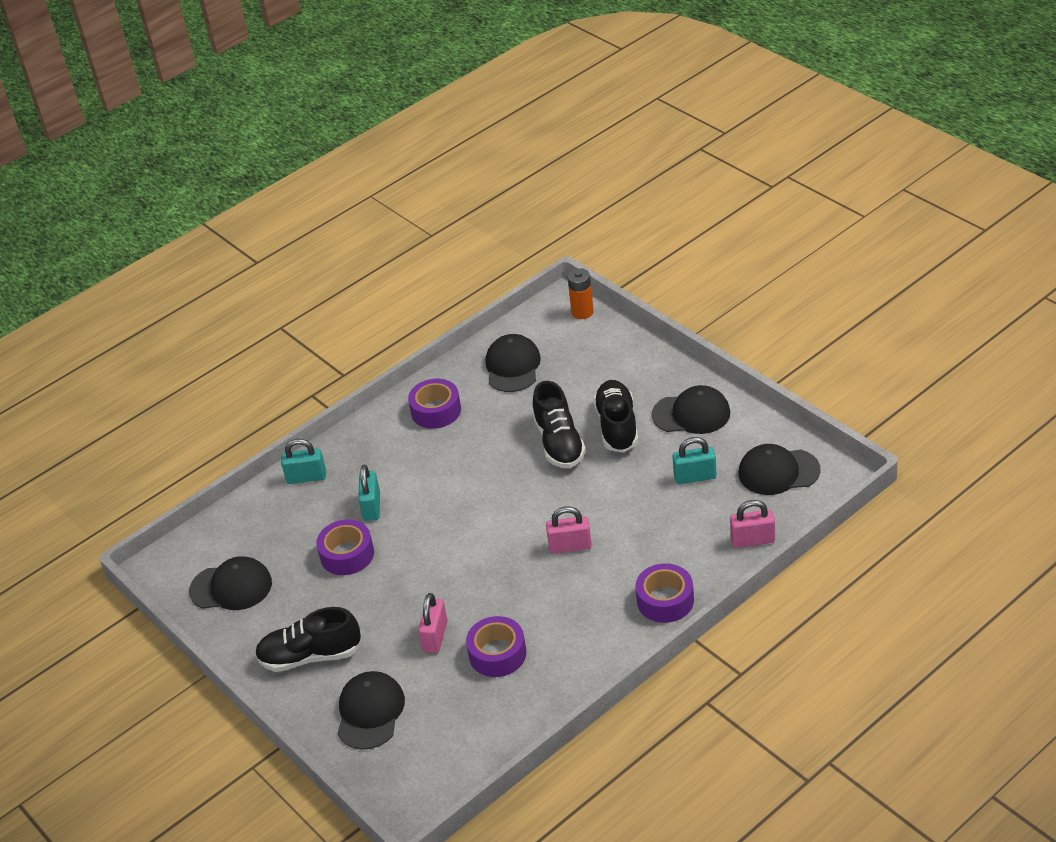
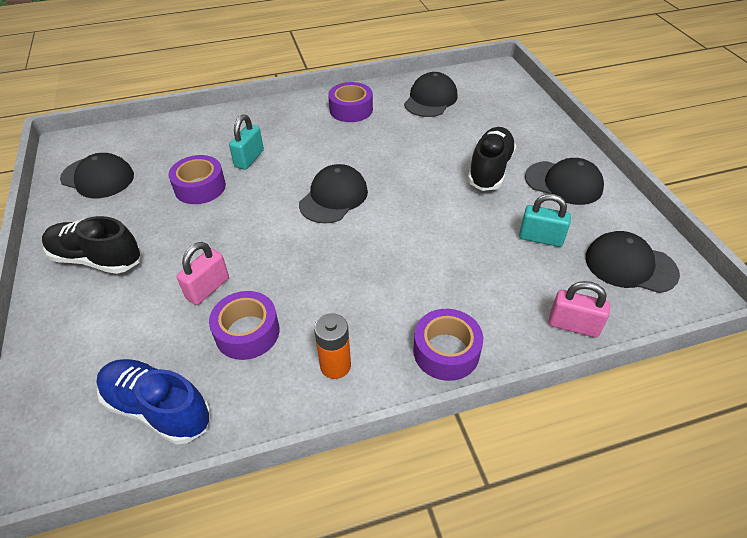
camera: 20 degrees right, 5 degrees up
(306, 477) = (222, 121): turquoise padlock -> none
(370, 712) = (92, 337): black cap -> black cap (333, 197)
(471, 732) = (158, 408): none -> blue shoe
(559, 443) = (432, 165): black shoe -> none
(570, 546) = (385, 255): pink padlock -> none
(582, 312) = (508, 81): orange battery -> orange battery (335, 366)

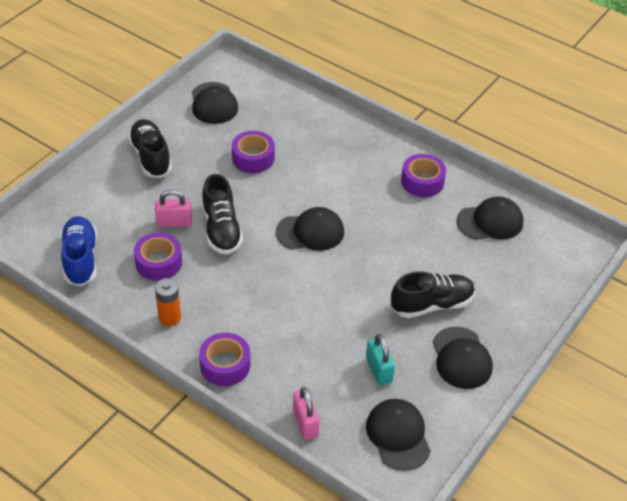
camera: 50 degrees right, 0 degrees up
(249, 159) = (305, 162): turquoise padlock -> none
(260, 256) = (221, 229): none -> black shoe

